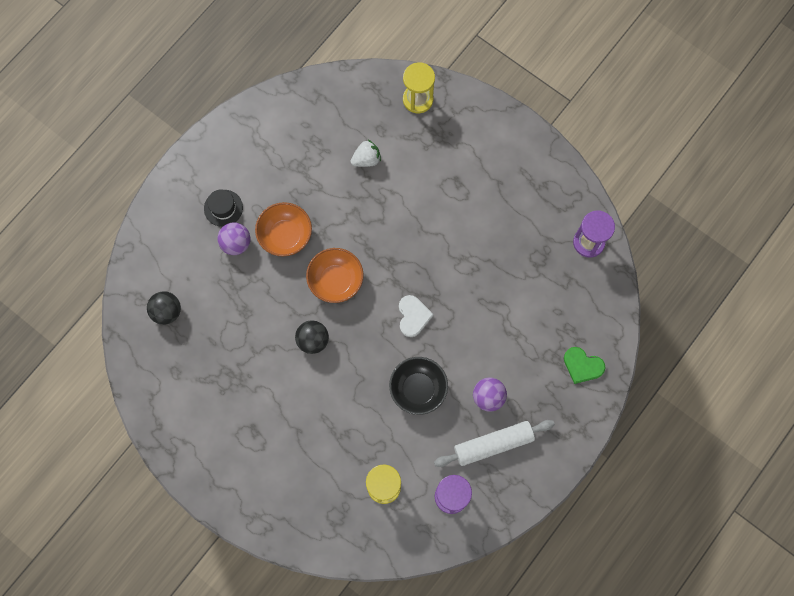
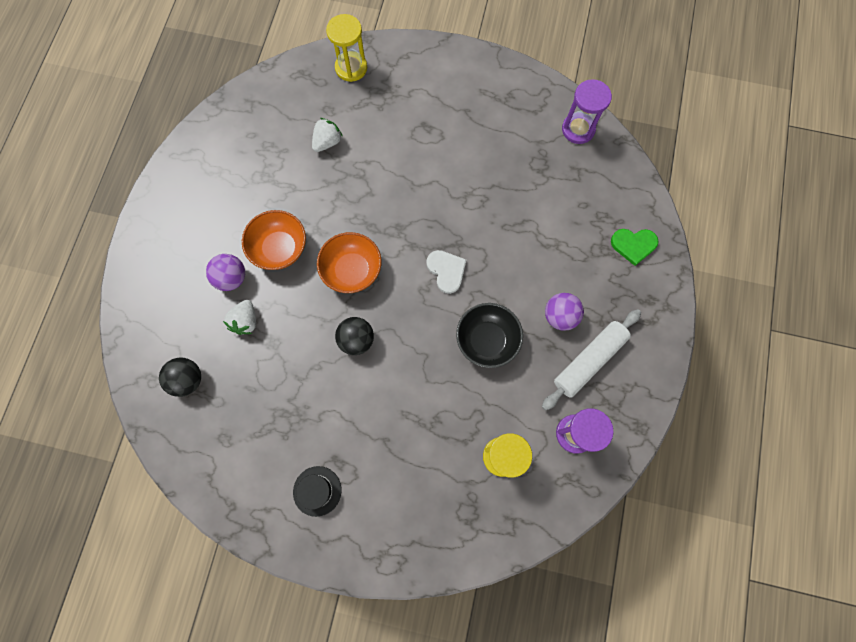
camera: 25 degrees left, 0 degrees up
(223, 208) = (202, 249): black hat -> black hat (317, 491)
(232, 285) = (246, 321): none -> white strawberry

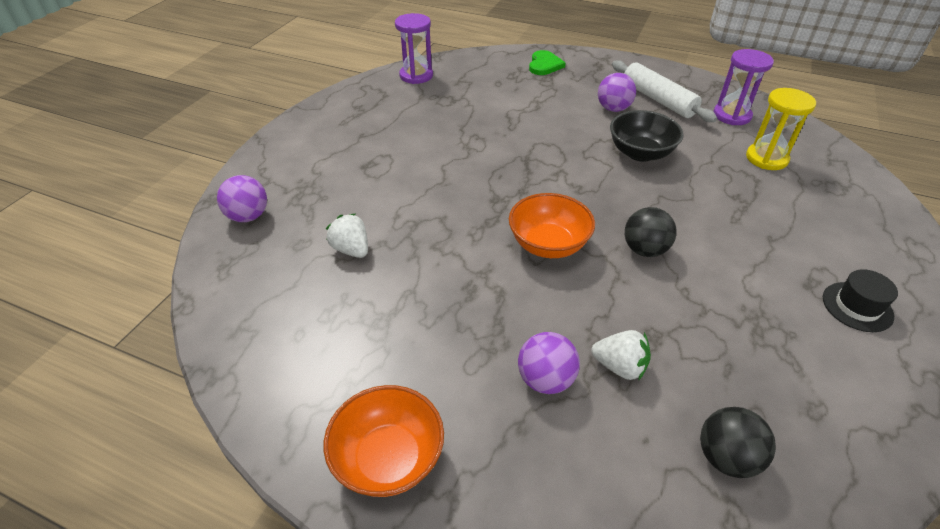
camera: 80 degrees left, 30 degrees down
(280, 248) = (504, 315): orange bowl -> orange bowl (388, 458)
(351, 68) = (248, 216): yellow hourglass -> purple ball
(446, 271) = (557, 170): white heart -> none

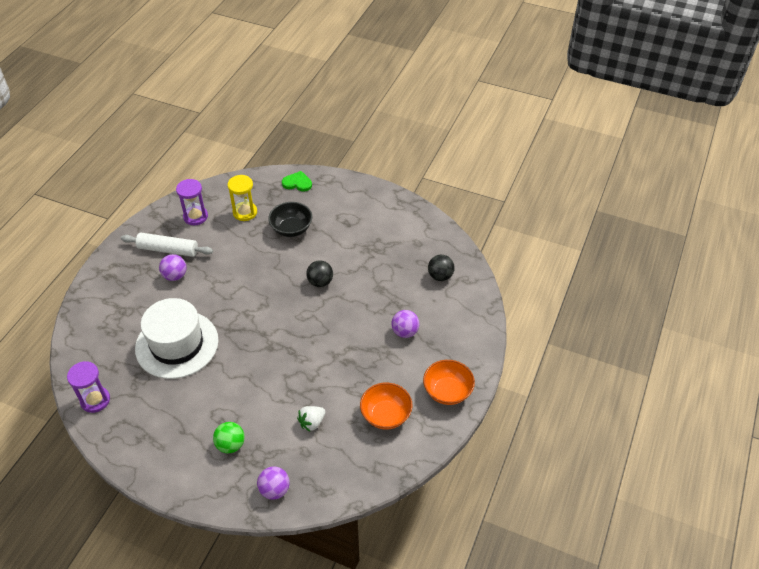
camera: 90 degrees left, 5 degrees up
(332, 173) = (230, 445): none -> green ball
(497, 120) = (177, 344): none -> white hat
(544, 65) = (100, 310): green heart -> green heart (297, 183)
(548, 244) = (313, 324): orange bowl -> orange bowl (386, 415)
(619, 366) = (397, 303): white strawberry -> none
(640, 153) = (231, 269): black bowl -> black bowl (291, 229)
(658, 100) = (168, 250): white rolling pin -> white rolling pin turned 45 degrees clockwise
(857, 306) = (362, 212): black hat -> none

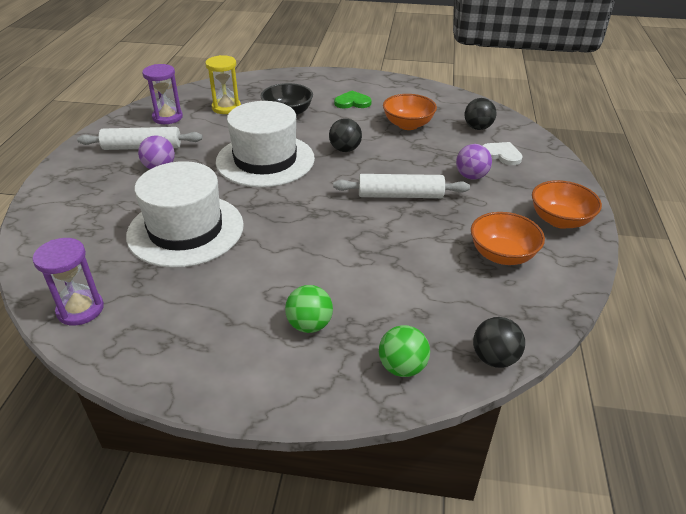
camera: 15 degrees left, 10 degrees down
(255, 282) = (265, 160): none -> white hat
(274, 490) = (402, 367): purple ball -> green ball
(297, 183) = (276, 81): green heart -> green heart (352, 102)
(312, 422) = (411, 279): white strawberry -> none
(335, 497) = (494, 358): none -> black ball
(340, 341) = (400, 195): none -> white rolling pin
(383, 261) = (408, 125): none -> orange bowl
(442, 312) = (501, 155): none -> white heart

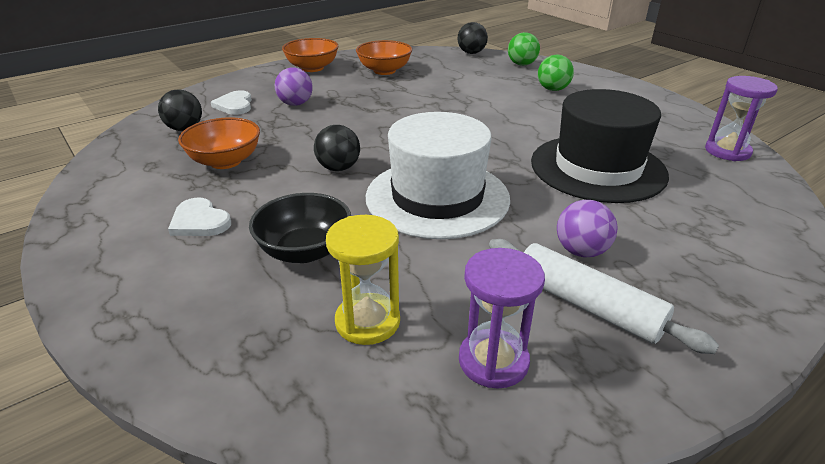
camera: 135 degrees left, 5 degrees down
(185, 230) = (597, 168): white hat -> black hat
(352, 102) = (199, 221): green heart -> white heart
(400, 195) = (374, 116): white rolling pin -> none

